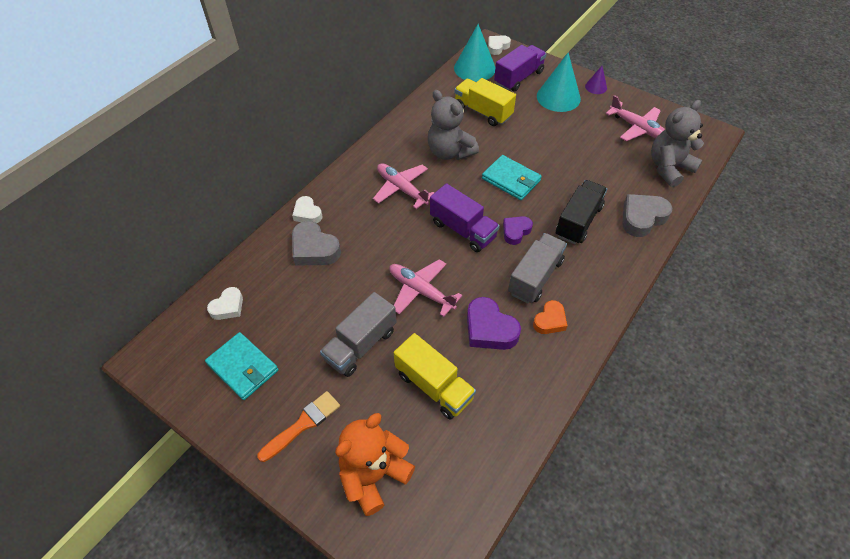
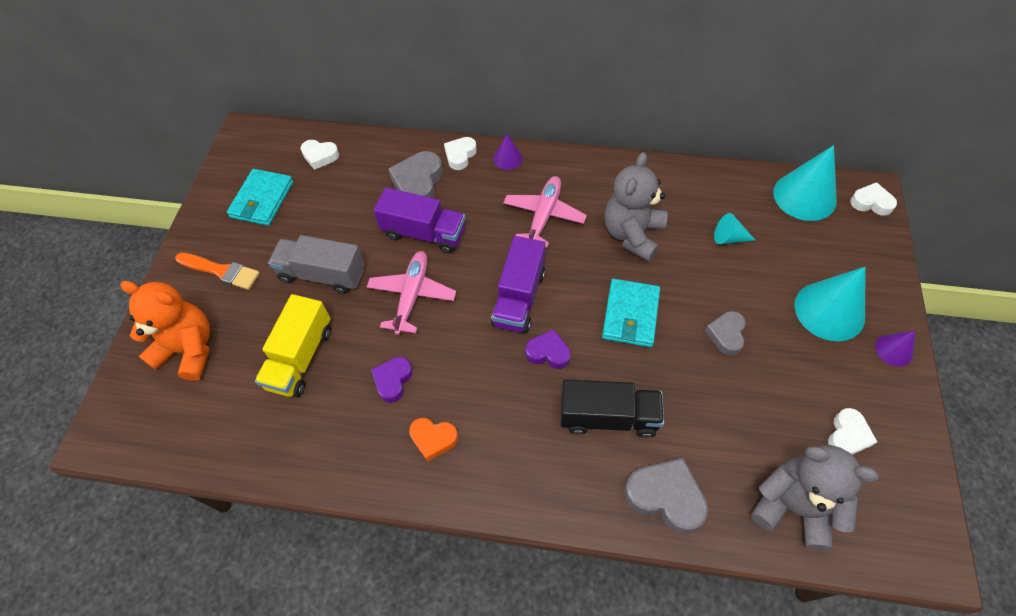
camera: 65 degrees right, 5 degrees up
(333, 187) = (507, 158): none -> purple cone
(483, 112) = (729, 238): yellow truck -> turquoise cone
(489, 329) = (393, 380): purple heart -> purple heart, size x0.63
(518, 78) = (828, 250): purple truck -> purple truck (424, 233)
(535, 277) = (490, 400): grey truck -> none
(550, 144) = (726, 335): none -> grey heart
(637, 128) = (847, 435): pink plane -> white heart

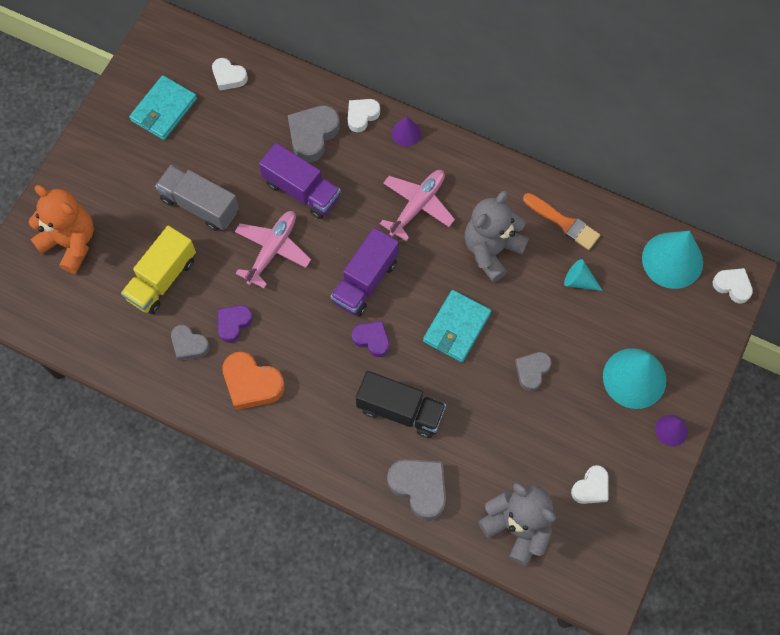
camera: 15 degrees right, 10 degrees up
(221, 271) = (112, 174): orange brush -> orange brush (563, 223)
(349, 418) = (189, 345): none -> grey heart
(433, 439) = (251, 384): orange heart -> orange heart, size x1.58

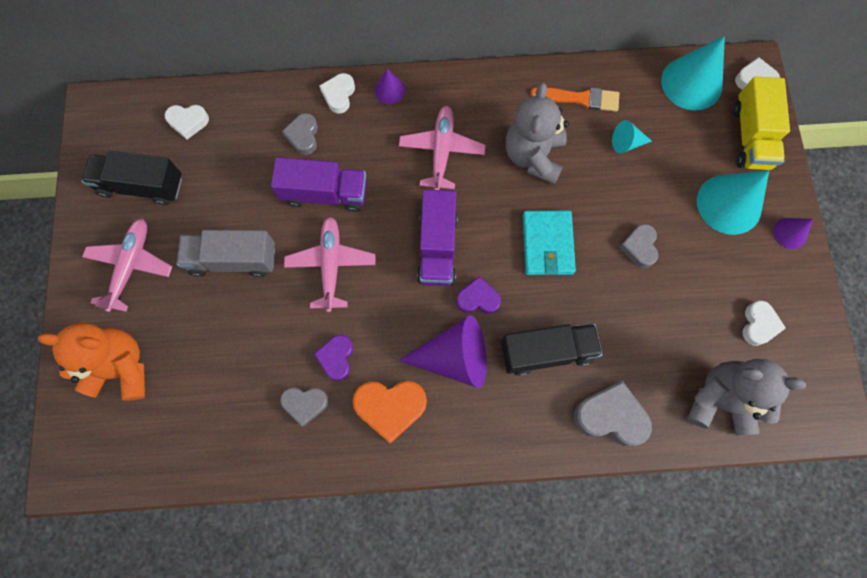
camera: 30 degrees left, 5 degrees up
(120, 169) = (131, 266): none -> pink plane
(162, 279) = (238, 353): yellow truck -> yellow truck (750, 137)
(164, 110) = (141, 186): turquoise wallet -> black truck
(313, 135) = (303, 136): grey heart -> grey heart, size x0.63
(324, 374) = (454, 357): none -> purple cone

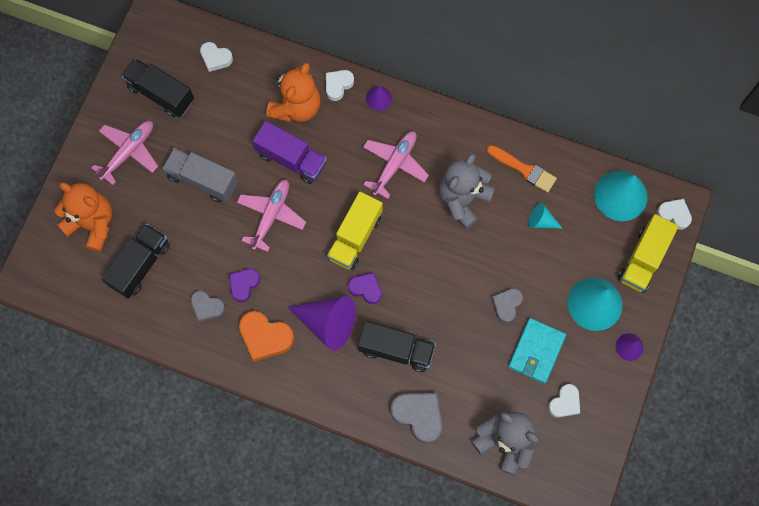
camera: 25 degrees right, 0 degrees up
(202, 391) = (140, 265): none -> black truck
(303, 136) = (296, 107): grey heart -> orange teddy bear
(437, 247) = (355, 237): purple truck -> yellow truck
(547, 244) = (438, 272): turquoise wallet -> turquoise wallet (536, 351)

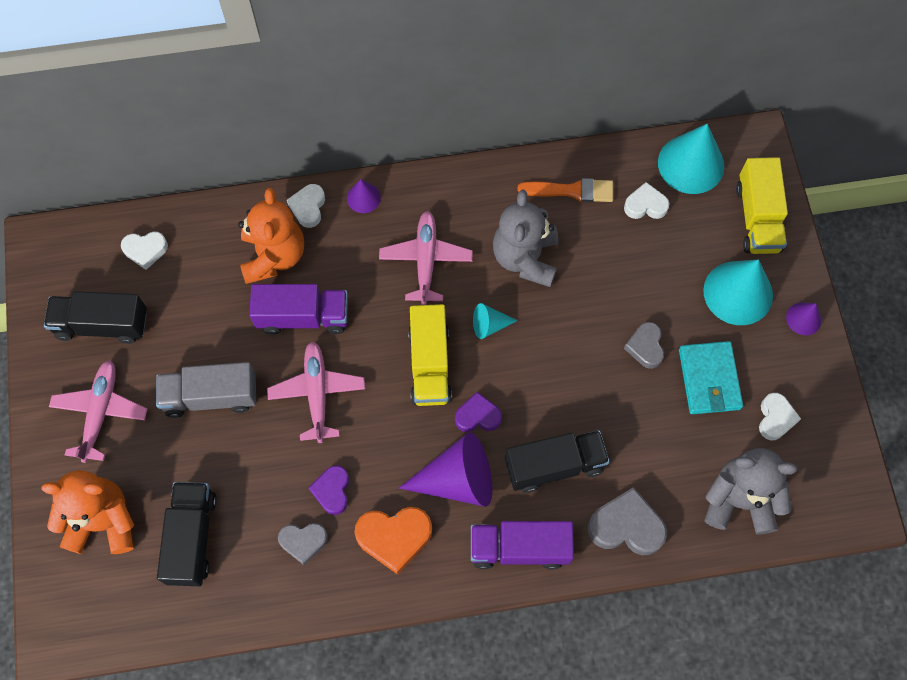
camera: 30 degrees left, 5 degrees down
(340, 389) = (519, 548): none -> purple truck
(541, 221) = (625, 236): turquoise cone -> turquoise cone (489, 325)
(674, 214) = (758, 154): white heart -> white heart (645, 205)

